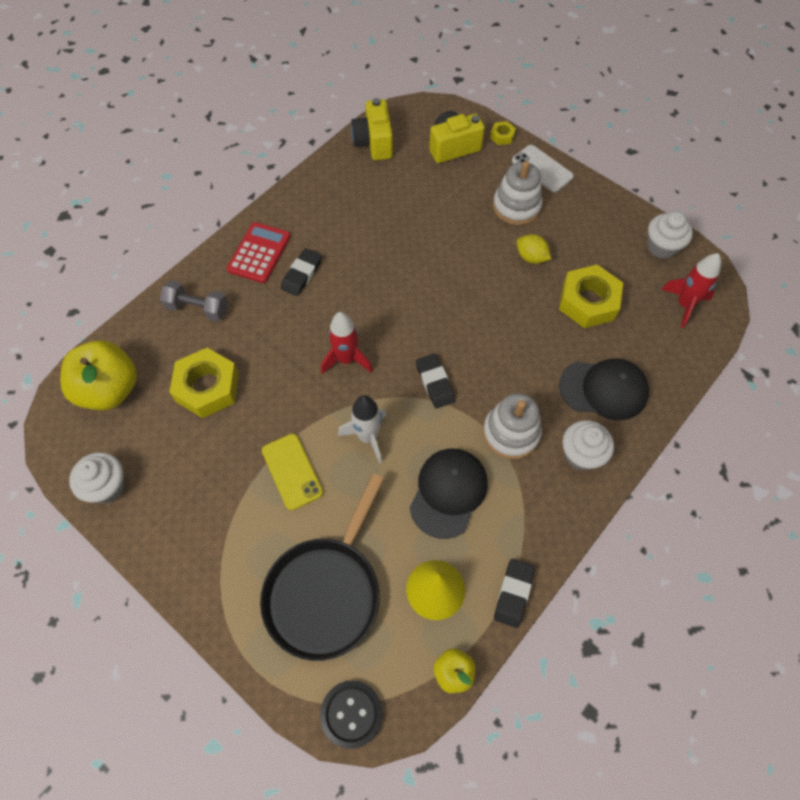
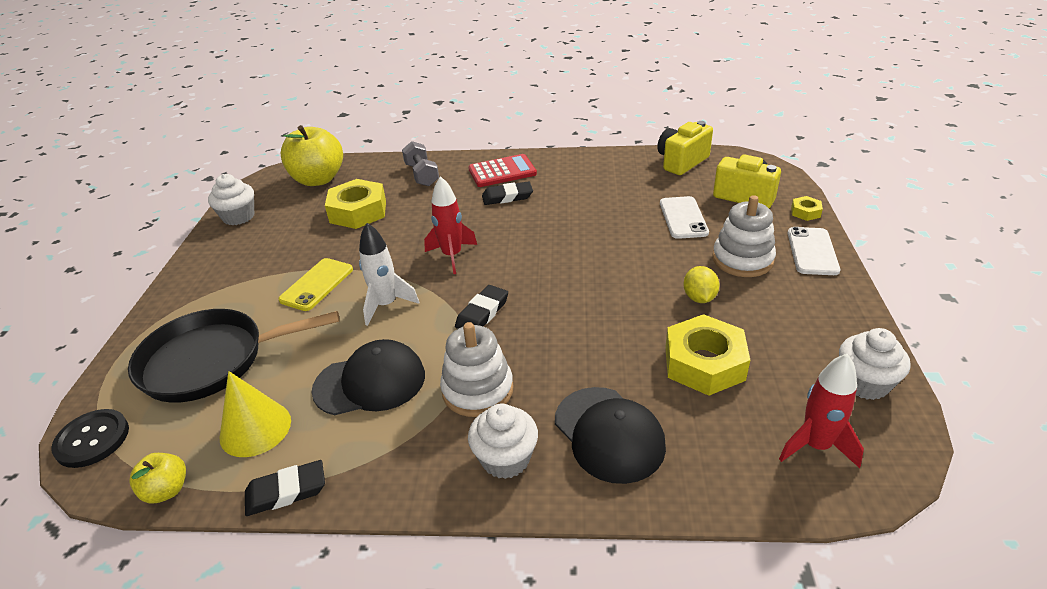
camera: 55 degrees right, 25 degrees down
(442, 198) = (683, 218): none -> white phone

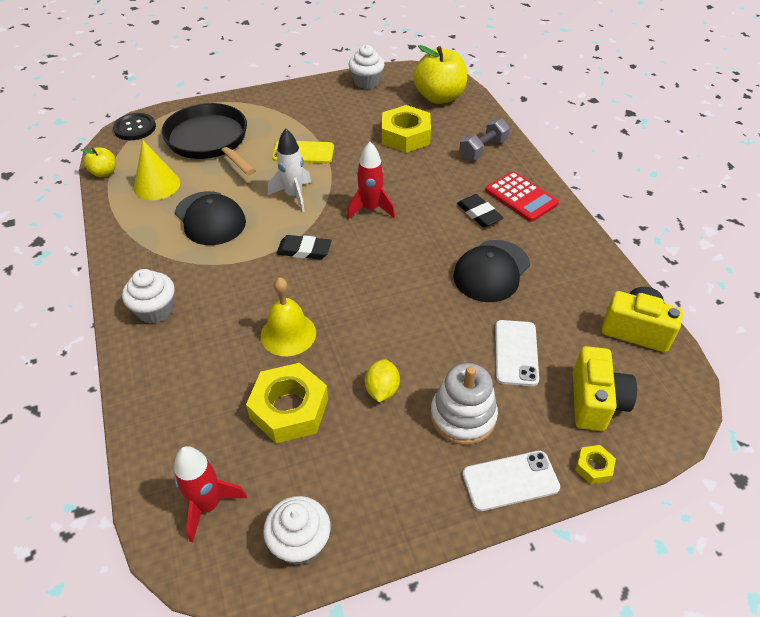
camera: 65 degrees right, 10 degrees up
(286, 491) = (111, 219): black eraser -> none
(477, 390) = (217, 275): white stacking toy -> none
(601, 346) = (288, 334): none -> yellow bell
(609, 434) = (191, 362): black cap -> black cap (491, 271)
(683, 218) = (516, 353): white phone -> white phone turned 60 degrees counterclockwise
(699, 298) = (382, 390): yellow lemon -> yellow lemon turned 60 degrees counterclockwise

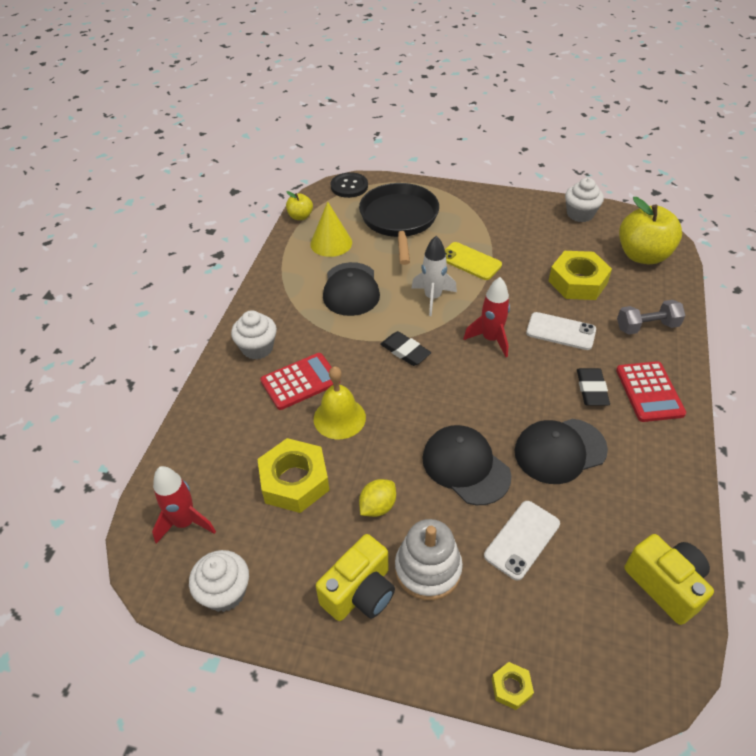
camera: 35 degrees right, 0 degrees up
(224, 320) = (300, 381): none -> red calculator
(429, 319) = (465, 466): none -> black cap
(510, 481) = (425, 650): white phone -> white phone (560, 331)
(595, 402) = (563, 629): yellow camera -> yellow camera (360, 592)

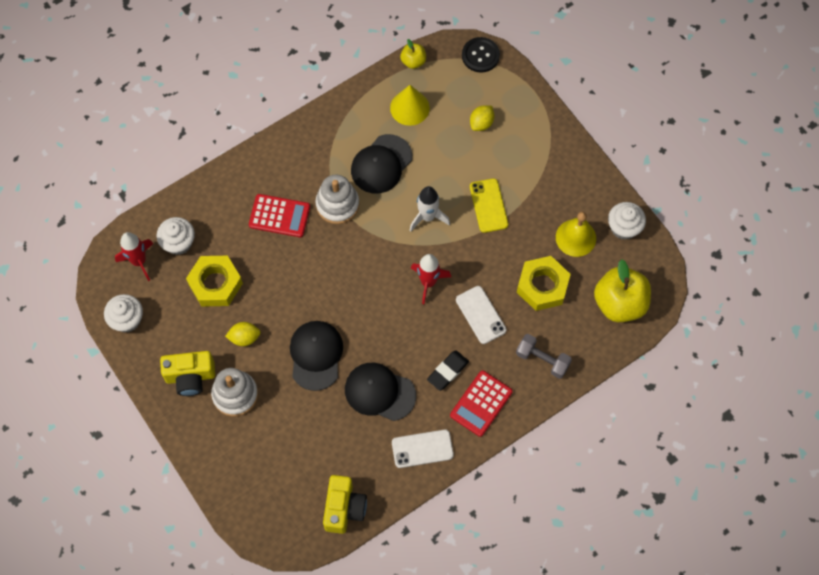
camera: 40 degrees right, 20 degrees up
(257, 348) = (277, 167): white cupcake -> white cupcake (178, 243)
(339, 418) = (278, 262): yellow bell -> yellow bell (575, 237)
(345, 338) = (337, 204): none -> white stacking toy
(399, 220) = (481, 123): black pan -> yellow lemon
(405, 351) = (364, 246): black eraser -> none
(511, 687) = (214, 483): yellow nut -> none
(522, 539) = (299, 422): white phone -> white phone (422, 449)

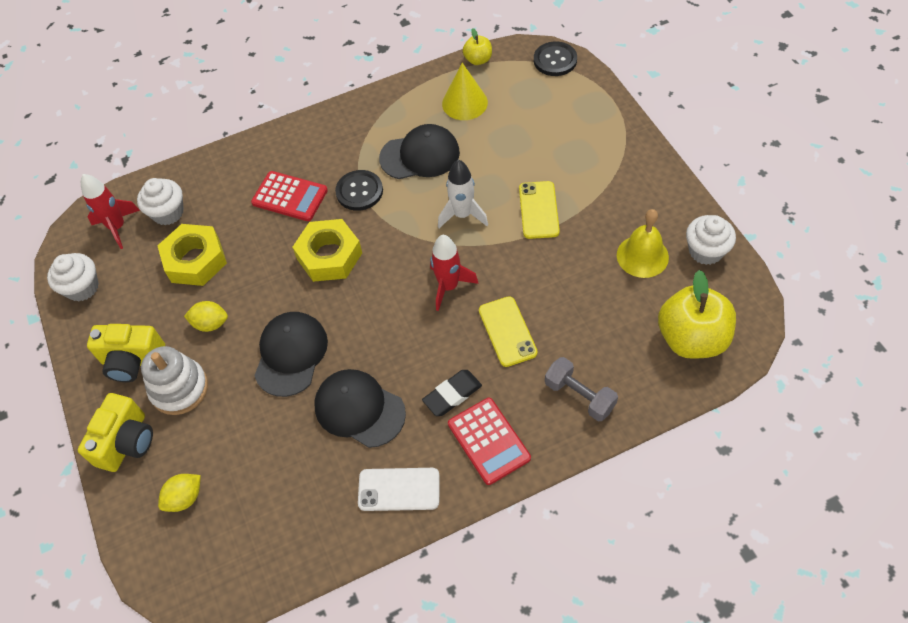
camera: 15 degrees right, 10 degrees down
(337, 204) = (359, 191): white stacking toy -> black button
(344, 508) = (276, 555): yellow camera -> yellow camera (126, 442)
(381, 164) = (420, 155): black cap -> black cap turned 150 degrees counterclockwise
(480, 315) = (507, 331): white phone -> yellow phone
(481, 123) = (545, 125): yellow lemon -> yellow lemon (185, 498)
(481, 403) = (488, 441): red calculator -> red calculator turned 75 degrees counterclockwise
(542, 286) = (592, 307): yellow nut -> yellow nut (329, 256)

